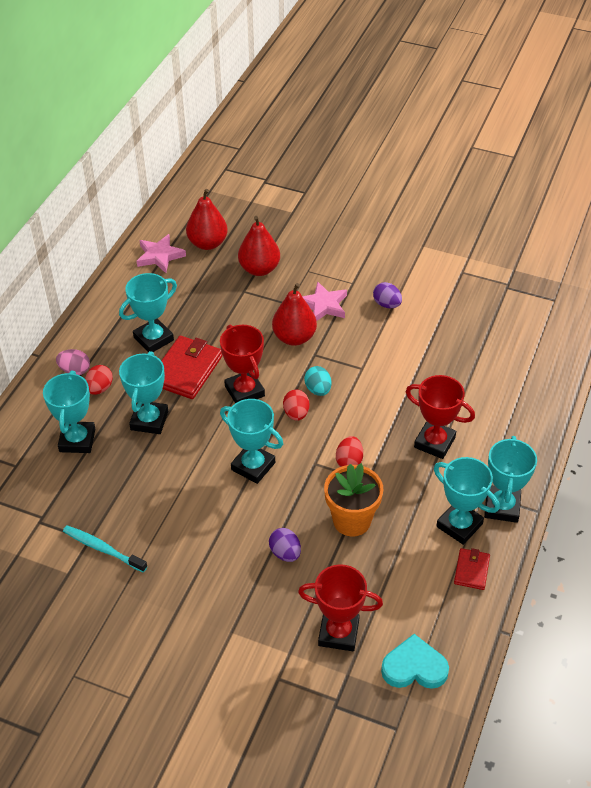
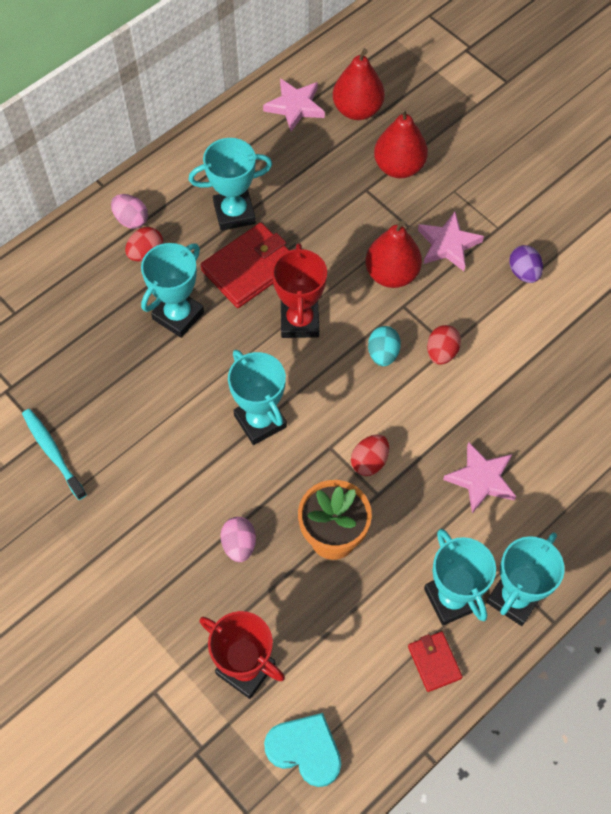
camera: 25 degrees right, 15 degrees up
(77, 440) = (91, 308): turquoise trophy -> none
(285, 553) = (239, 544): purple egg -> pink egg
(296, 413) = (342, 374): red egg -> red egg (441, 352)
(434, 442) = (481, 479): red trophy -> pink star
(471, 570) = (434, 662): red wallet -> red wallet turned 60 degrees counterclockwise

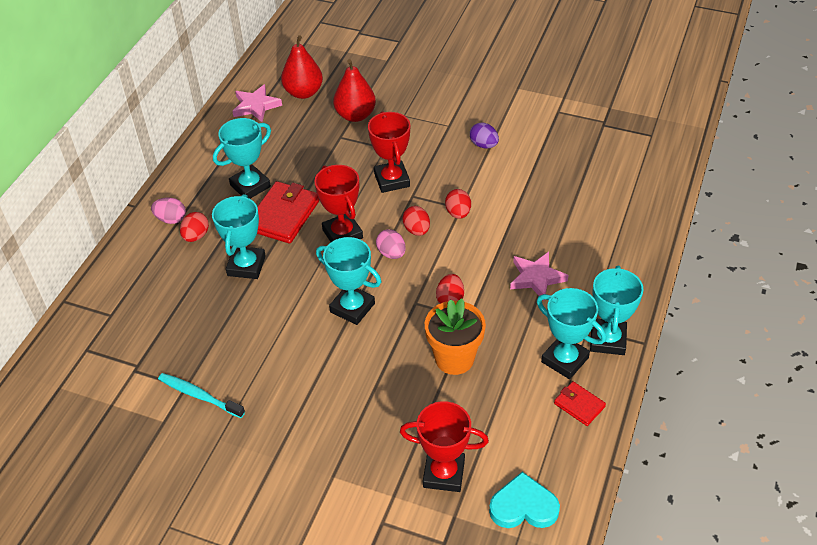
camera: 25 degrees left, 15 degrees down
(239, 544) = (387, 394): pink egg -> pink egg (391, 253)
(383, 354) = (416, 230): turquoise egg -> red egg
(391, 274) = (391, 180): red pear -> red trophy
(448, 244) = (420, 148): pink star -> none

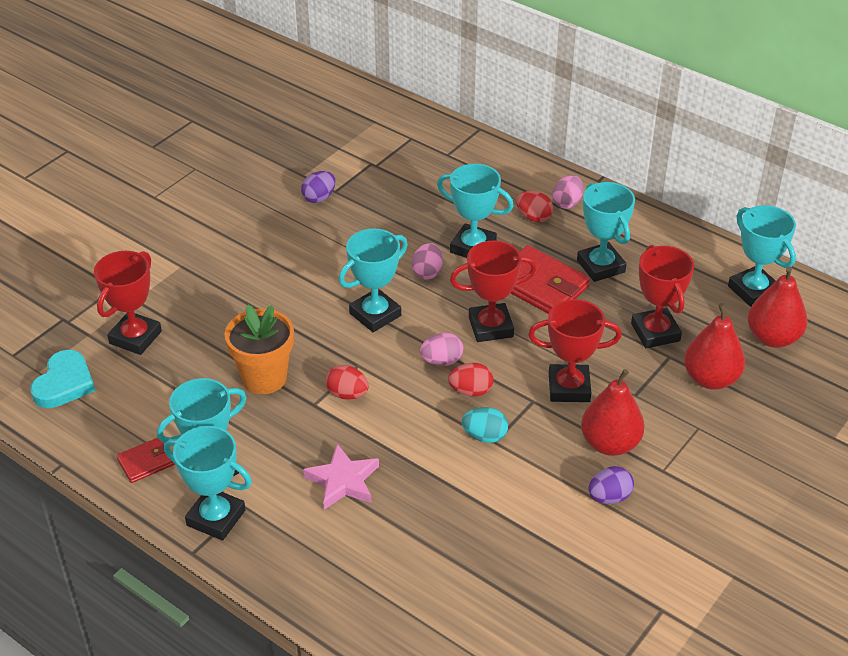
camera: 105 degrees right, 5 degrees down
(199, 396) = (319, 198): turquoise toothbrush -> purple egg
(256, 106) = (753, 290): pink star -> turquoise trophy
(288, 287) = (427, 272): none -> pink egg
(317, 147) = (655, 332): none -> red trophy
(437, 152) = (610, 444): none -> red pear
(458, 213) = (484, 436): red egg -> turquoise egg

